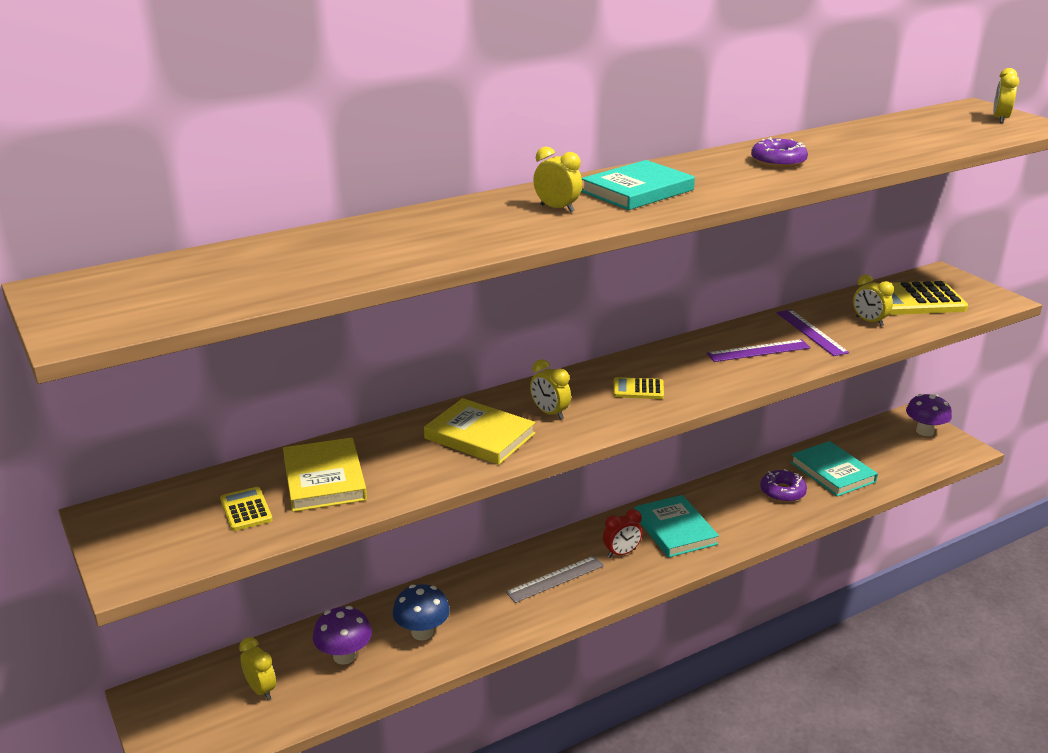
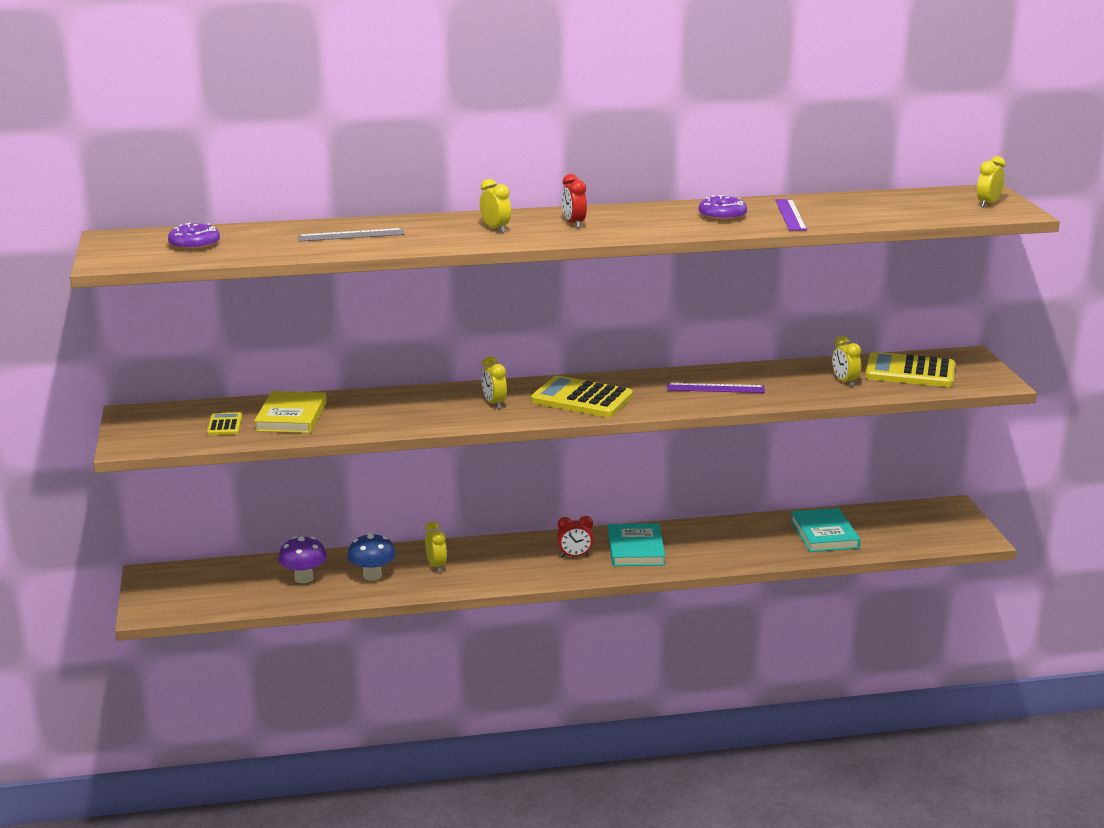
camera: 20 degrees right, 5 degrees down
(261, 690) = (231, 585): yellow clock -> yellow clock (436, 566)
(480, 436) = (426, 409): yellow book -> none
(555, 579) = (504, 562): grey ruler -> grey ruler (351, 235)
(637, 191) = (574, 224): turquoise book -> red clock
(638, 389) = (581, 399): yellow calculator -> yellow calculator, size x2.03
(782, 492) = (761, 540): purple donut -> purple donut (194, 244)
(811, 332) = (780, 382): purple ruler -> purple ruler (790, 215)
(924, 431) = (952, 519): purple mushroom -> none

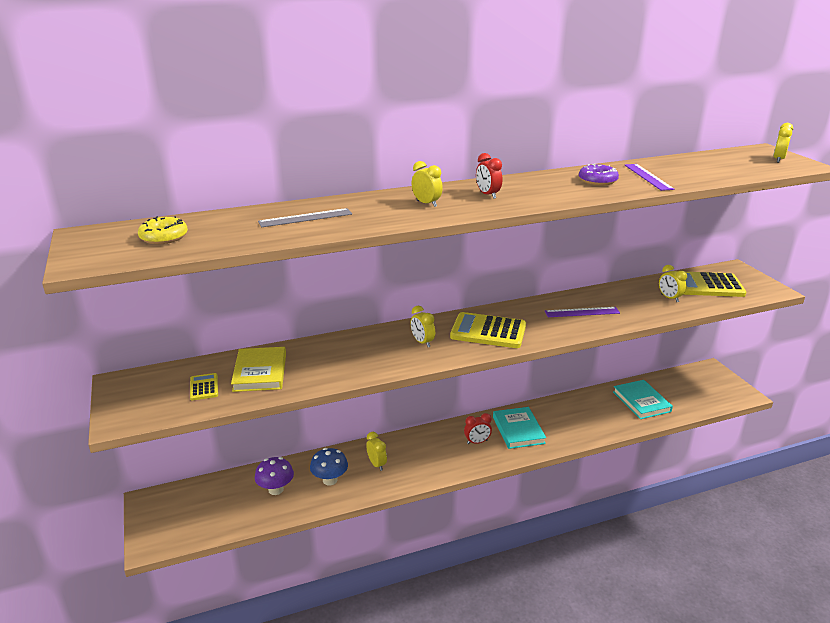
camera: 10 degrees left, 5 degrees up
(194, 244) = (164, 237): purple donut -> yellow donut

